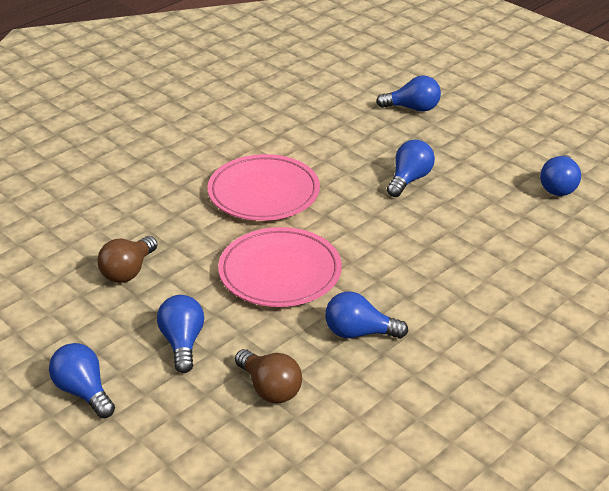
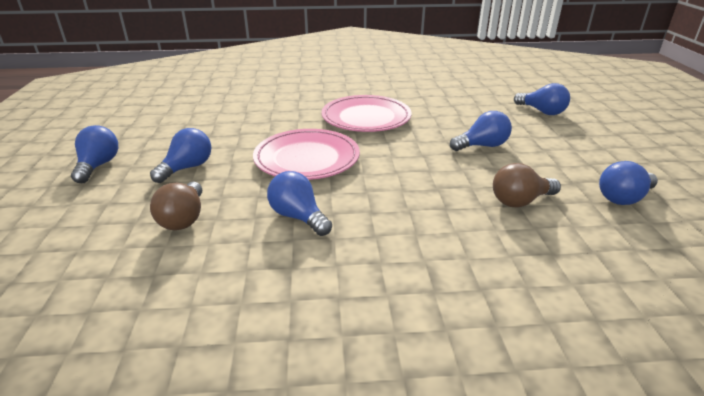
camera: 40 degrees right, 5 degrees down
(128, 271) = (227, 123): brown light bulb -> brown light bulb (520, 201)

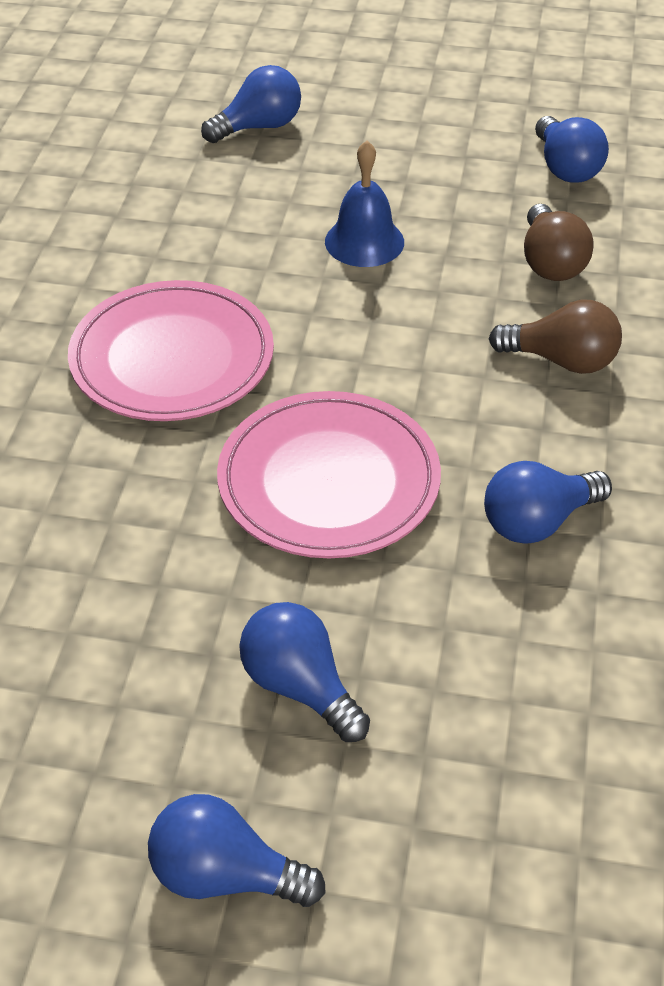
camera: 75 degrees left, 15 degrees up
(184, 218) = (507, 687): brown light bulb -> brown light bulb (561, 360)
(482, 146) = (364, 241): blue light bulb -> blue bell

